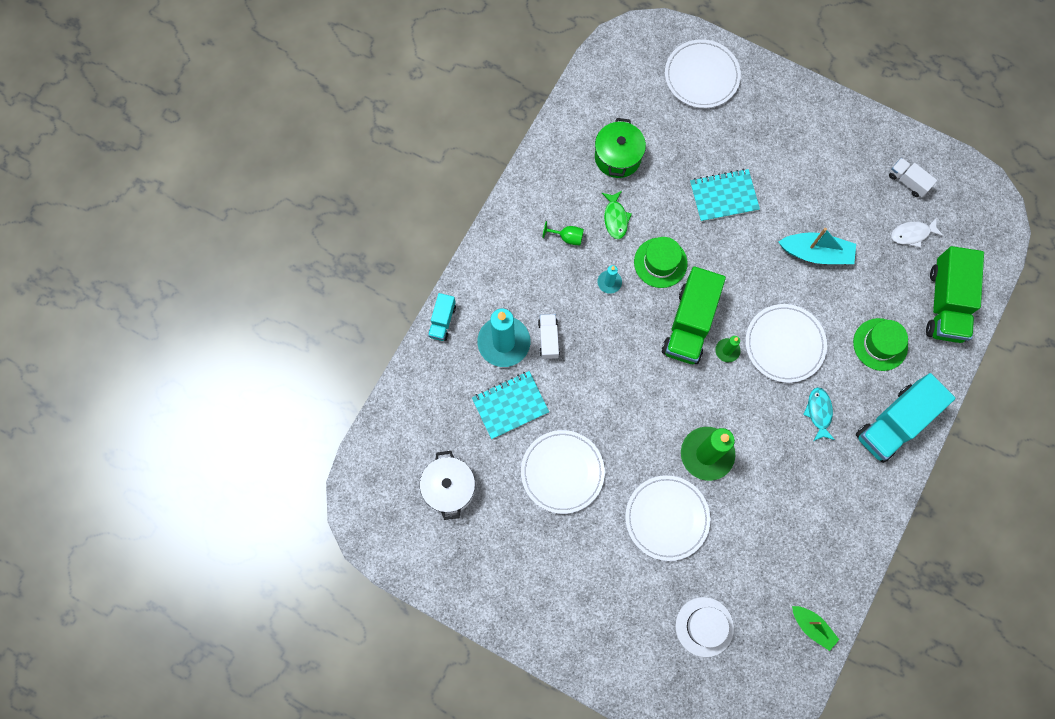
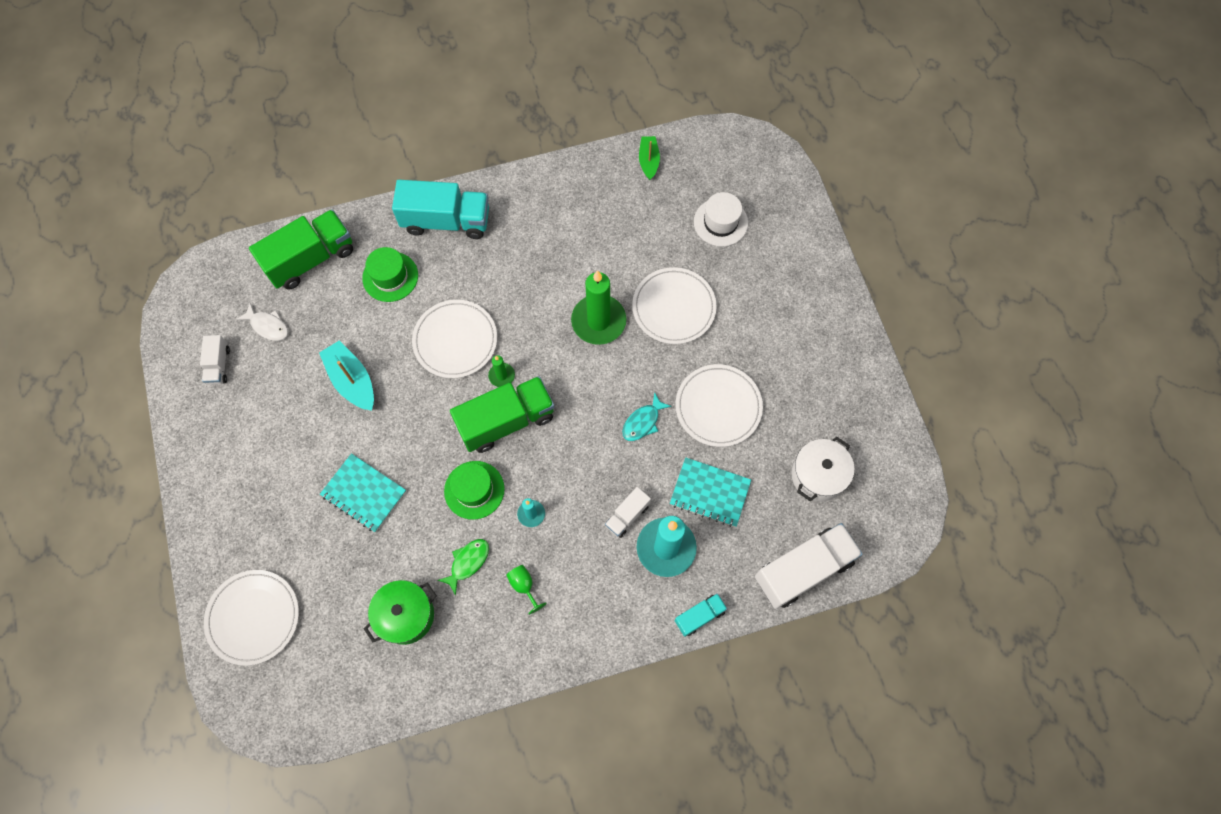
camera: 135 degrees left, 5 degrees down
(403, 412) = (803, 570): none -> white truck
(819, 412) = (488, 275): turquoise fish -> turquoise fish (643, 422)

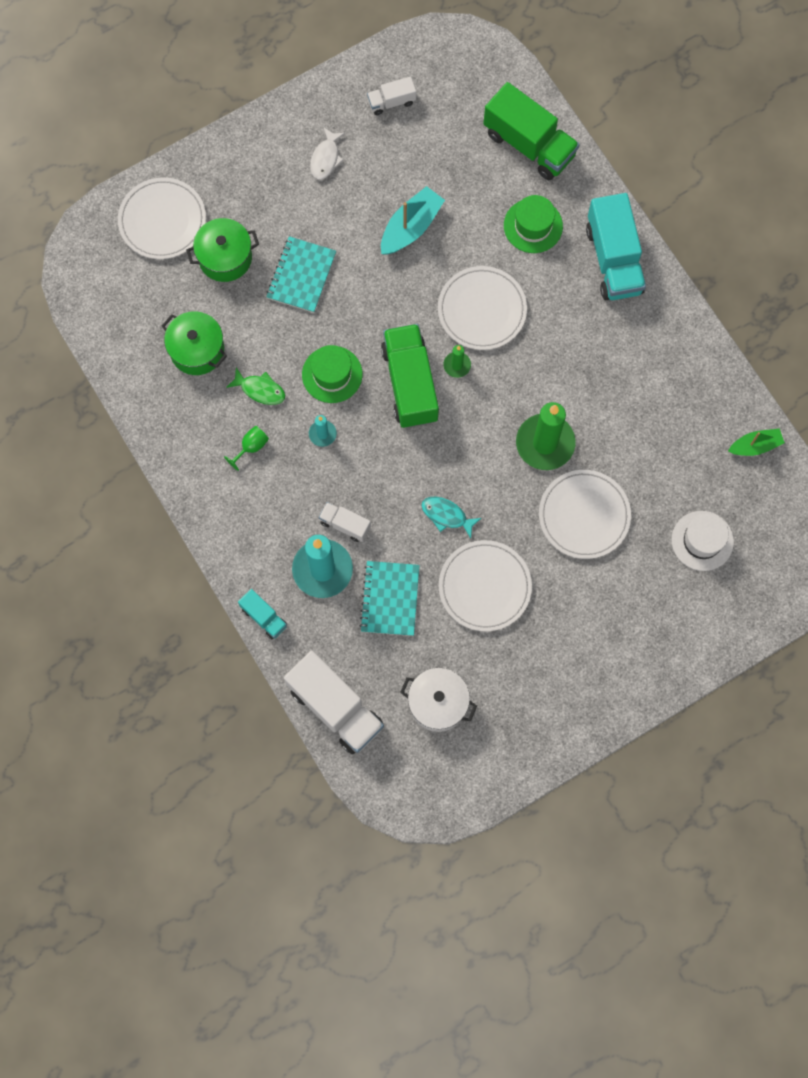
camera: 75 degrees right, 5 degrees up
(268, 326) = (445, 131): white fish -> white fish (326, 158)
(318, 563) = (225, 258): none -> green pot
(506, 421) = (410, 384): green truck -> green truck turned 150 degrees counterclockwise

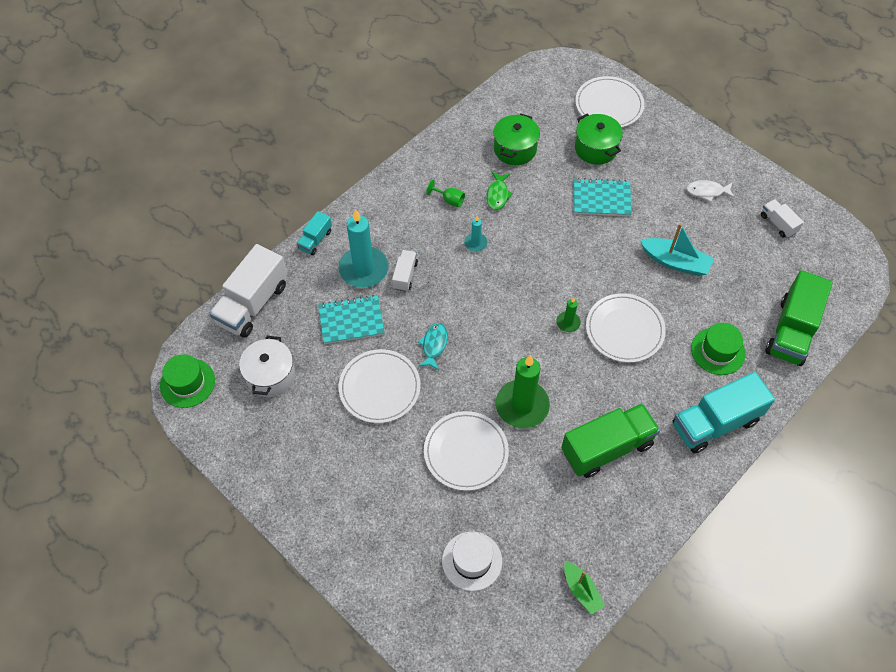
camera: 75 degrees right, 15 degrees down
(332, 374) = (527, 238): green hat -> green hat (187, 383)
(410, 384) = (539, 293): green truck -> green truck (607, 448)

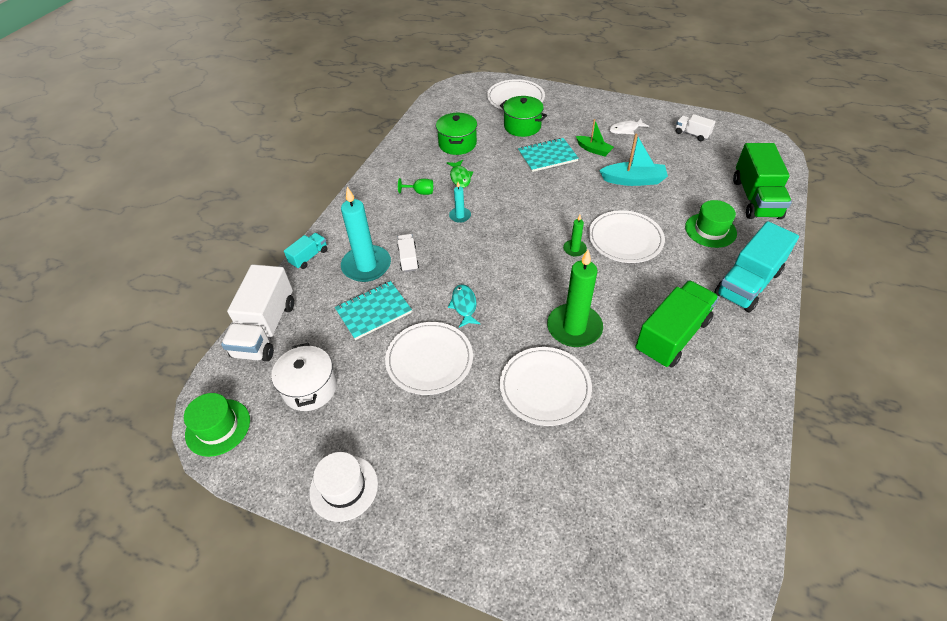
camera: 20 degrees left, 10 degrees down
(315, 240) = (309, 257): turquoise truck -> turquoise truck turned 150 degrees counterclockwise
(472, 561) = (610, 492): white hat -> white hat (344, 487)
(581, 590) = (734, 476): green boat -> green boat (593, 150)

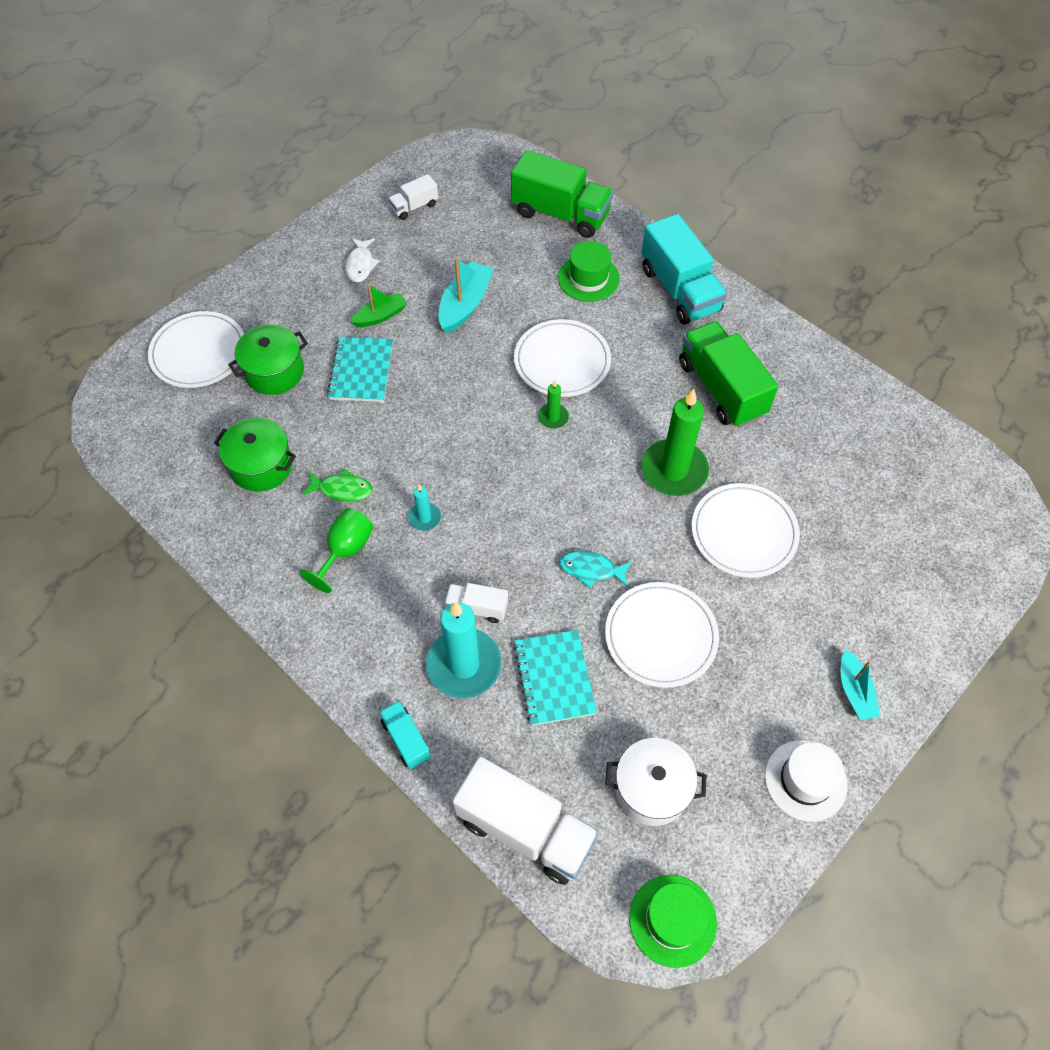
camera: 70 degrees left, 10 degrees up
(420, 192) = (346, 550): green goblet -> green goblet, size x1.50
(435, 506) = (854, 691): none -> turquoise boat

